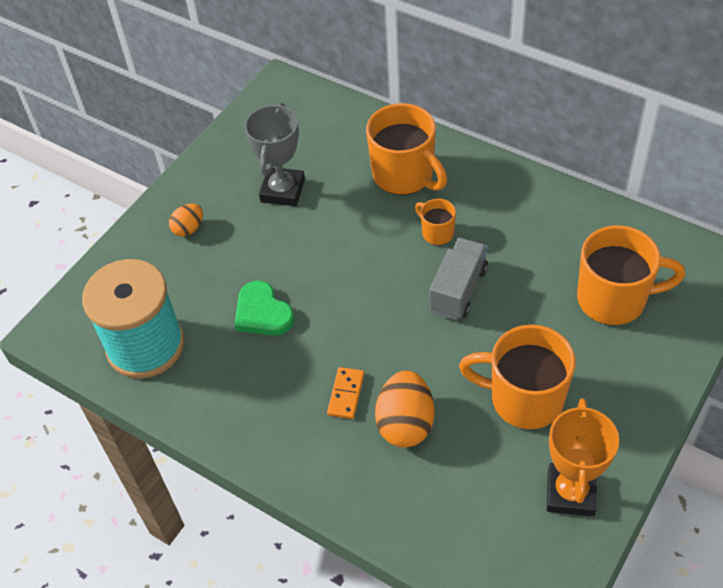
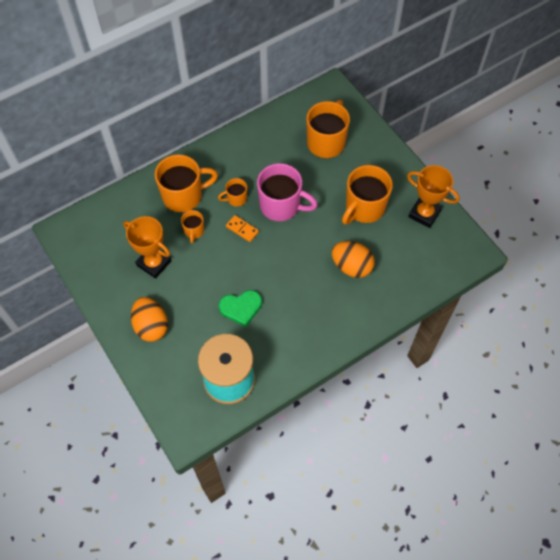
camera: 70 degrees left, 10 degrees up
(188, 229) = (151, 326): orange egg -> orange egg, size x1.78
(283, 191) = (154, 263): grey trophy -> orange trophy
(346, 394) = (319, 287): orange domino -> orange domino (242, 229)
(355, 210) = (194, 231): none -> orange mug
(458, 290) = (281, 206): grey truck -> pink mug

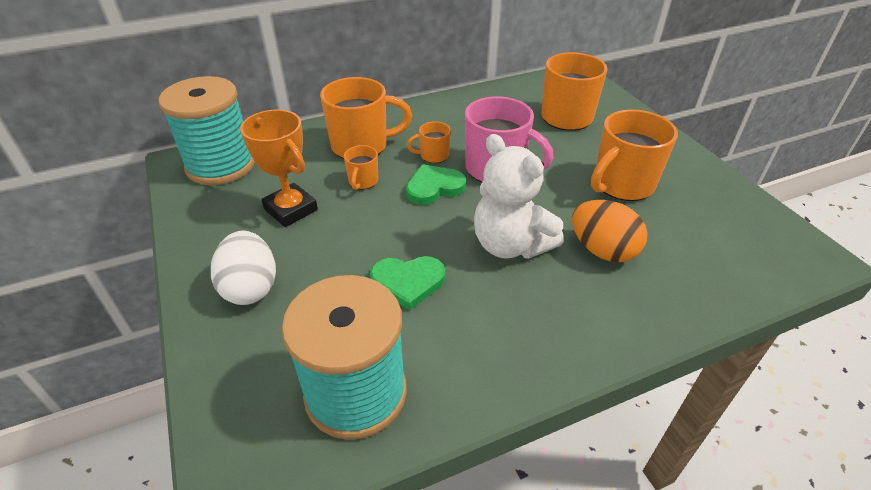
camera: 10 degrees right, 20 degrees down
(91, 230) = (221, 165): none -> turquoise spool
(151, 326) = (250, 287): orange egg -> white egg
(242, 229) = (434, 187): orange domino -> green heart
(297, 271) = (510, 245): none -> white teddy bear
(424, 213) = (719, 201): orange trophy -> none

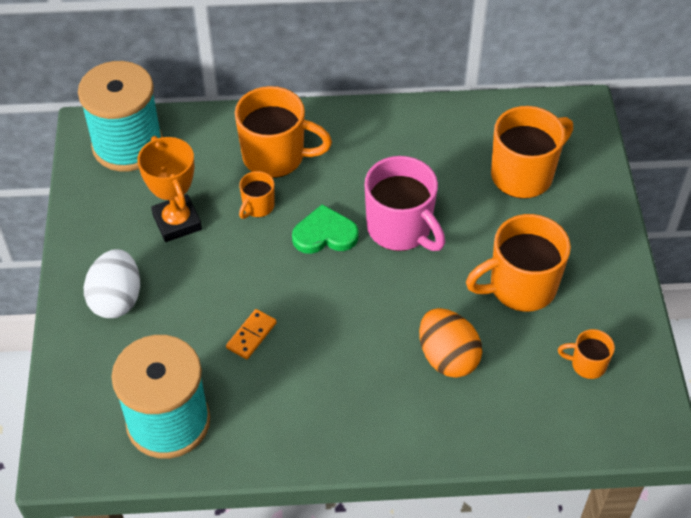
camera: 20 degrees right, 10 degrees up
(408, 282) = (251, 335): green heart -> orange domino
(433, 156) = (344, 191): orange mug -> orange mug (587, 364)
(510, 245) = (363, 324): white teddy bear -> none

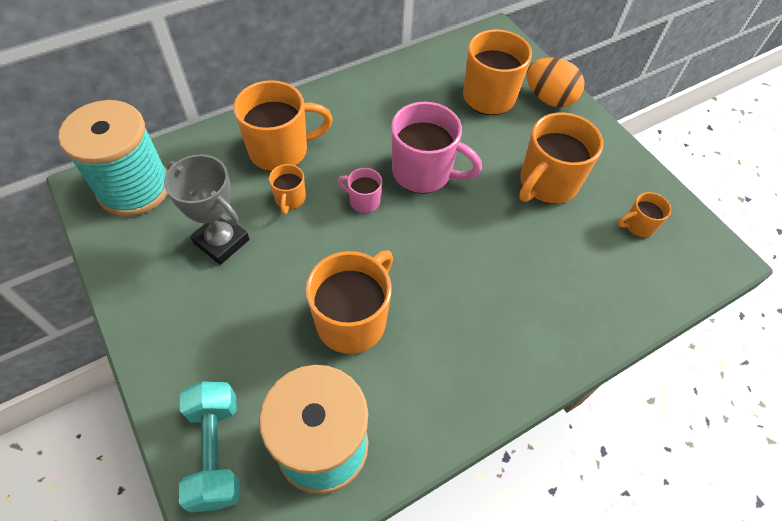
camera: 30 degrees left, 5 degrees up
(85, 388) = (215, 451): none -> turquoise dumbbell
(116, 299) = (201, 341): white egg -> none
(177, 222) = (221, 241): orange trophy -> grey trophy
(251, 335) = (353, 320): orange domino -> orange mug
(325, 234) = (363, 201): green heart -> pink mug
(447, 357) = (531, 266): orange egg -> orange egg (549, 99)

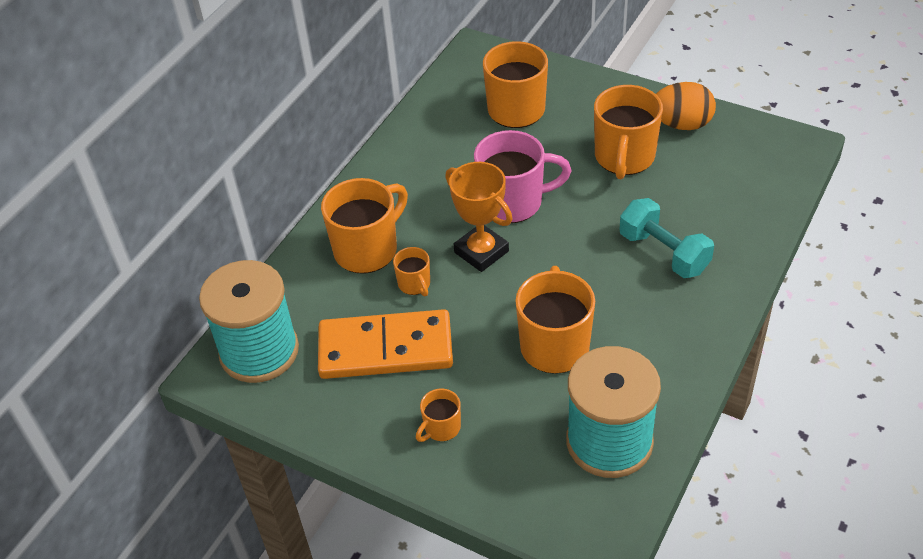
camera: 25 degrees left, 10 degrees down
(215, 451) = (530, 494): turquoise dumbbell -> turquoise dumbbell (663, 253)
(221, 241) = (385, 349): grey trophy -> orange domino
(363, 201) = (481, 252): pink mug -> orange trophy
(549, 99) = (570, 86): orange egg -> orange egg (681, 124)
(638, 226) = (721, 154): orange mug -> orange mug (441, 428)

